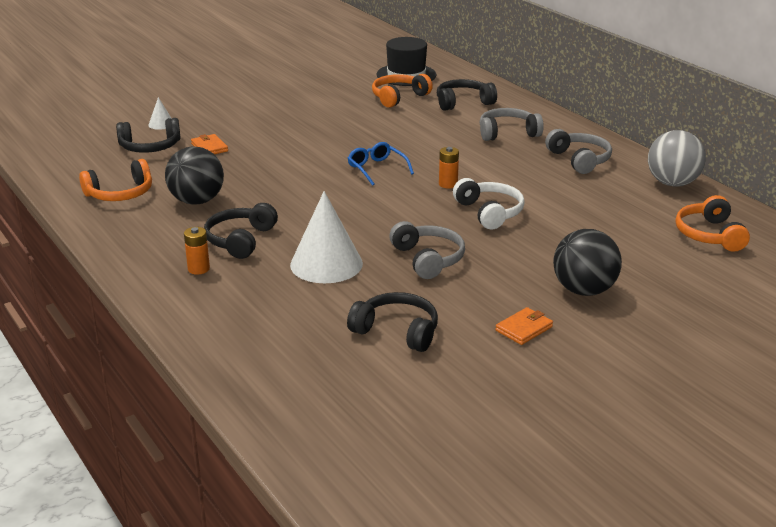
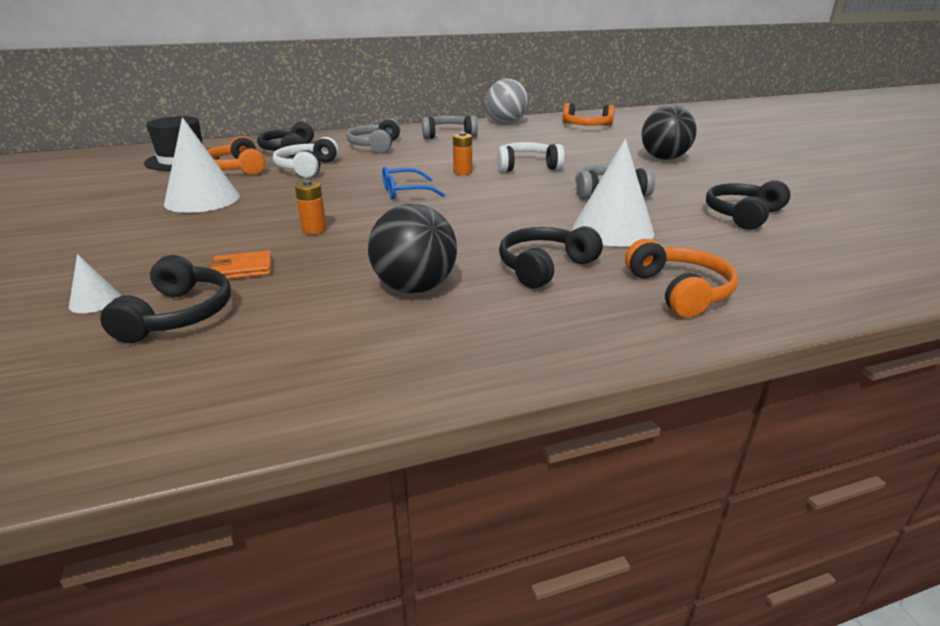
camera: 75 degrees left, 0 degrees up
(120, 193) = (340, 349): orange headphones -> orange headphones (679, 291)
(198, 269) = (617, 297): orange battery -> orange battery (314, 230)
(240, 240) = (544, 267): black headphones -> black headphones turned 105 degrees clockwise
(321, 106) = (202, 199): none -> white cone
(417, 121) = (307, 168): none -> white headphones
(524, 329) = (725, 178): orange wallet -> none

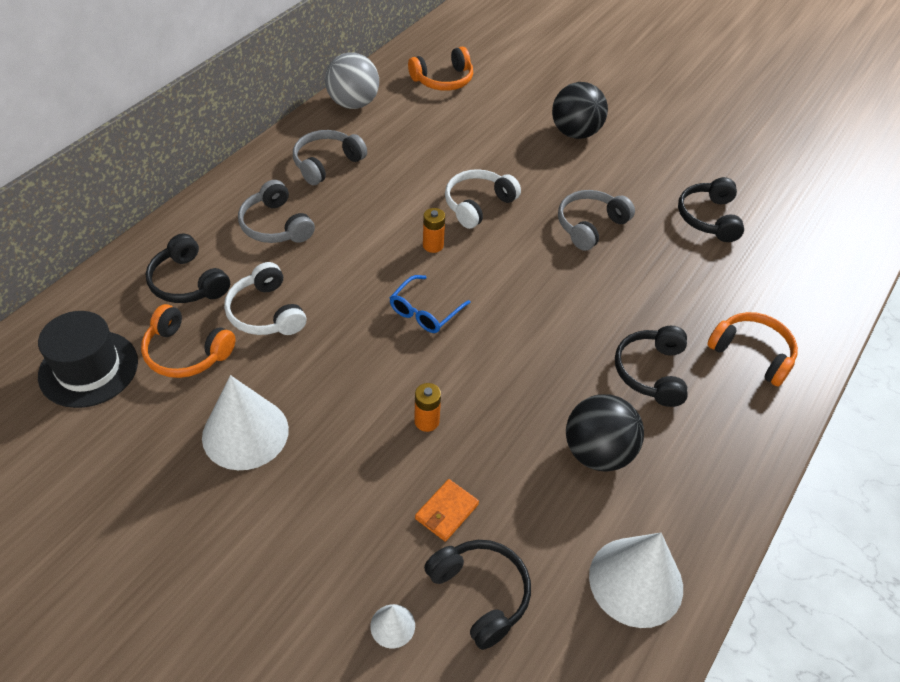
camera: 40 degrees left, 20 degrees up
(613, 230) = (646, 290): white cone -> white cone (636, 581)

